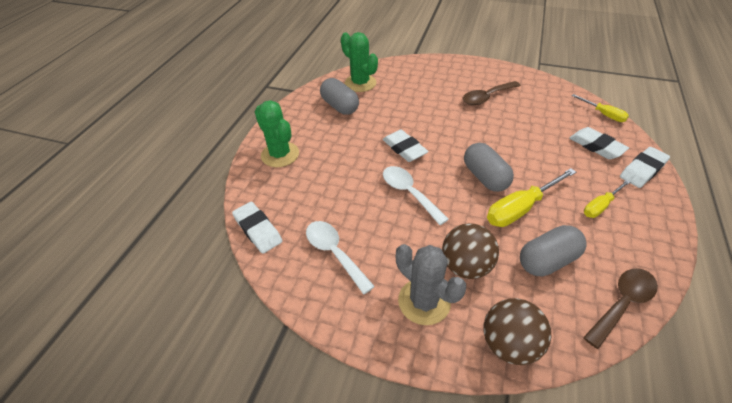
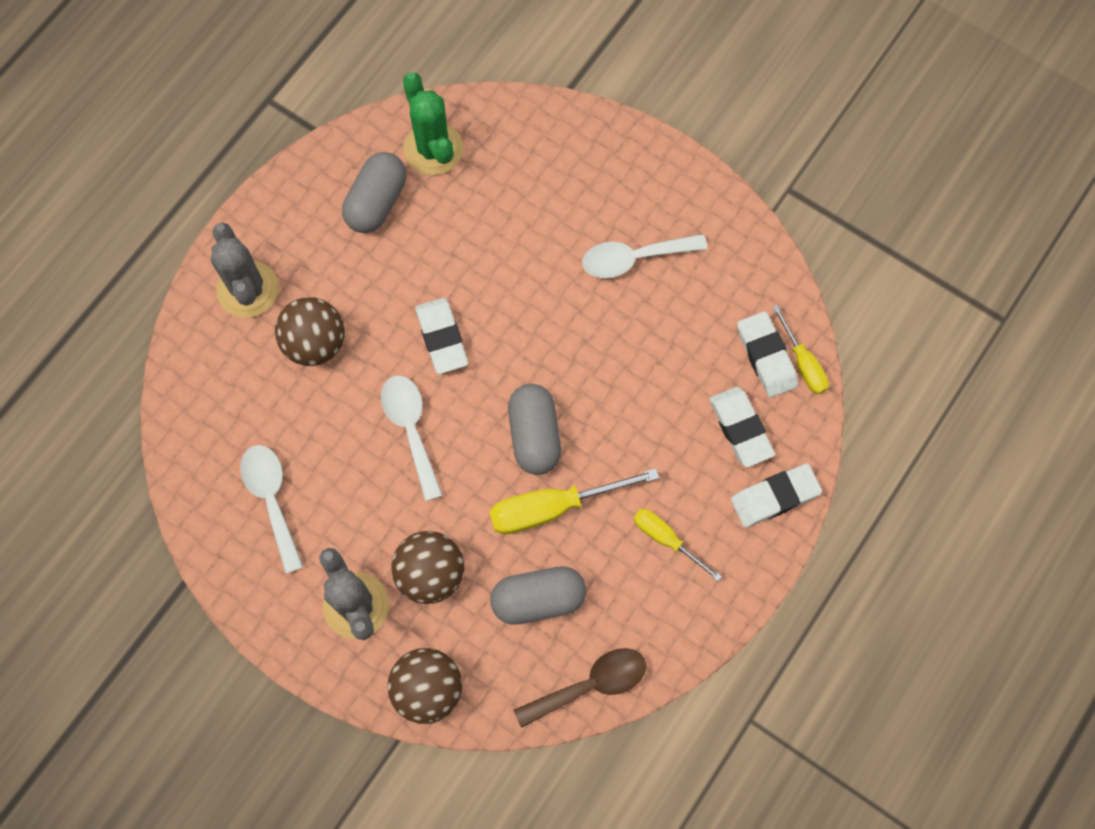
camera: 15 degrees right, 25 degrees up
(258, 230) = (182, 429): white eraser -> white eraser (766, 357)
(280, 154) = (248, 289): green cactus -> grey cactus
(330, 168) = (315, 343): none -> brown ball
(340, 106) = (377, 202): grey capsule -> grey capsule turned 45 degrees clockwise
(487, 97) = (634, 258): brown spoon -> white spoon
(600, 206) = (666, 539): yellow screwdriver -> yellow screwdriver turned 60 degrees clockwise

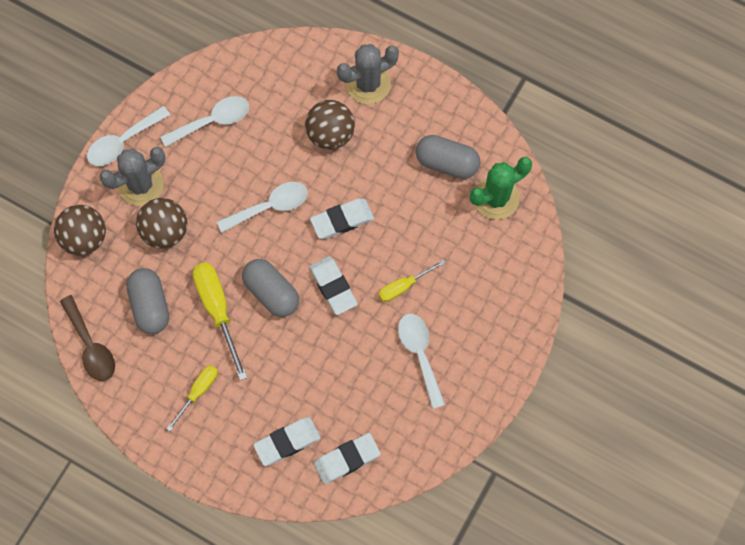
camera: 85 degrees right, 0 degrees up
(285, 628) = (123, 142): none -> white spoon
(534, 435) = (271, 292): grey capsule -> grey capsule turned 60 degrees clockwise
(775, 497) = (235, 470): white eraser -> white eraser (333, 287)
(803, 363) = (344, 488): yellow screwdriver -> yellow screwdriver (404, 286)

